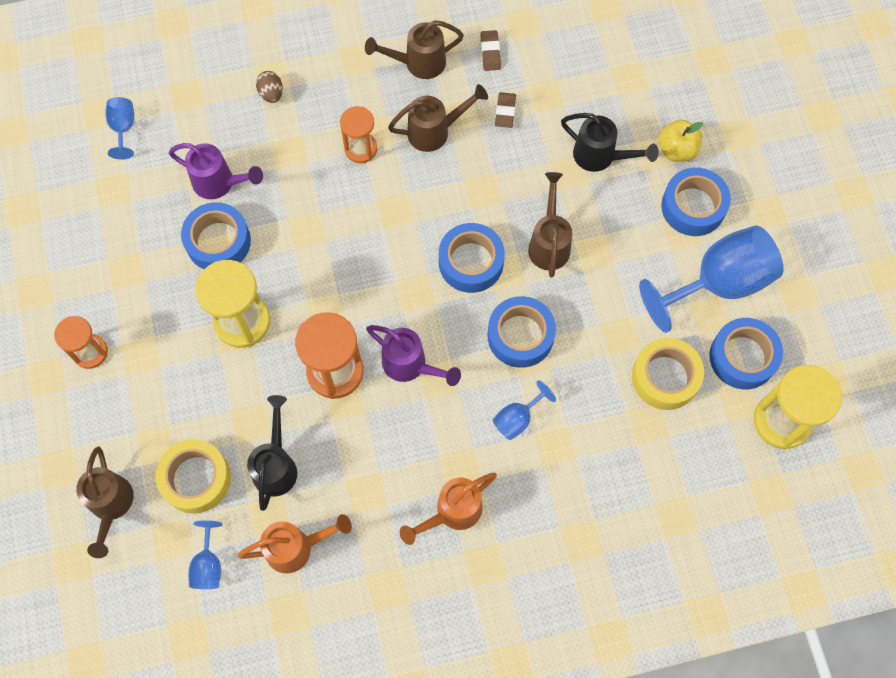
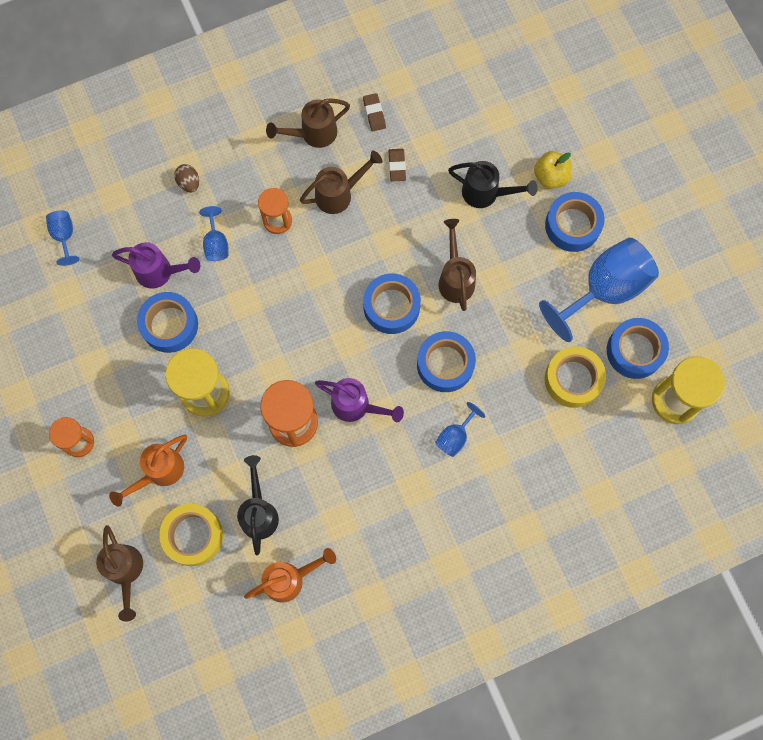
camera: 10 degrees left, 5 degrees up
(208, 565) = (218, 607): blue goblet -> blue goblet (216, 243)
(452, 512) = (415, 526): orange watering can -> orange watering can (159, 472)

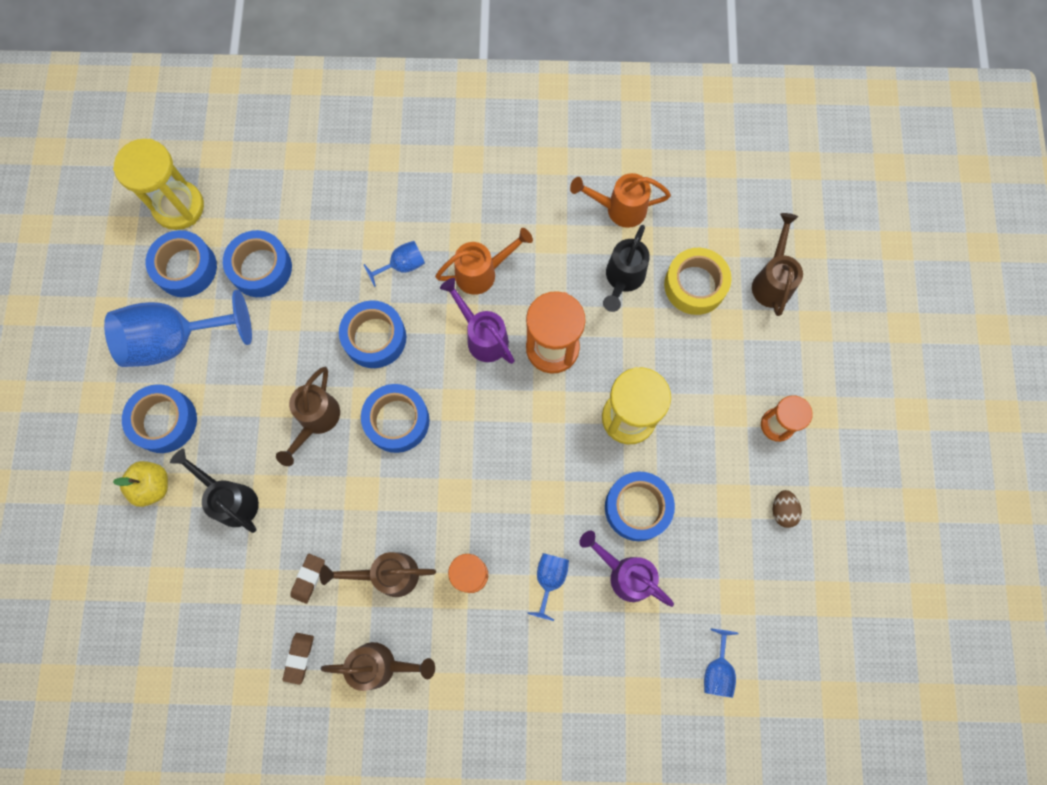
camera: 155 degrees left, 0 degrees up
(159, 472) = (706, 359): orange watering can -> orange watering can (482, 272)
(189, 183) = (550, 670): brown egg -> brown egg (782, 511)
(573, 379) = (261, 268): yellow tape -> blue tape

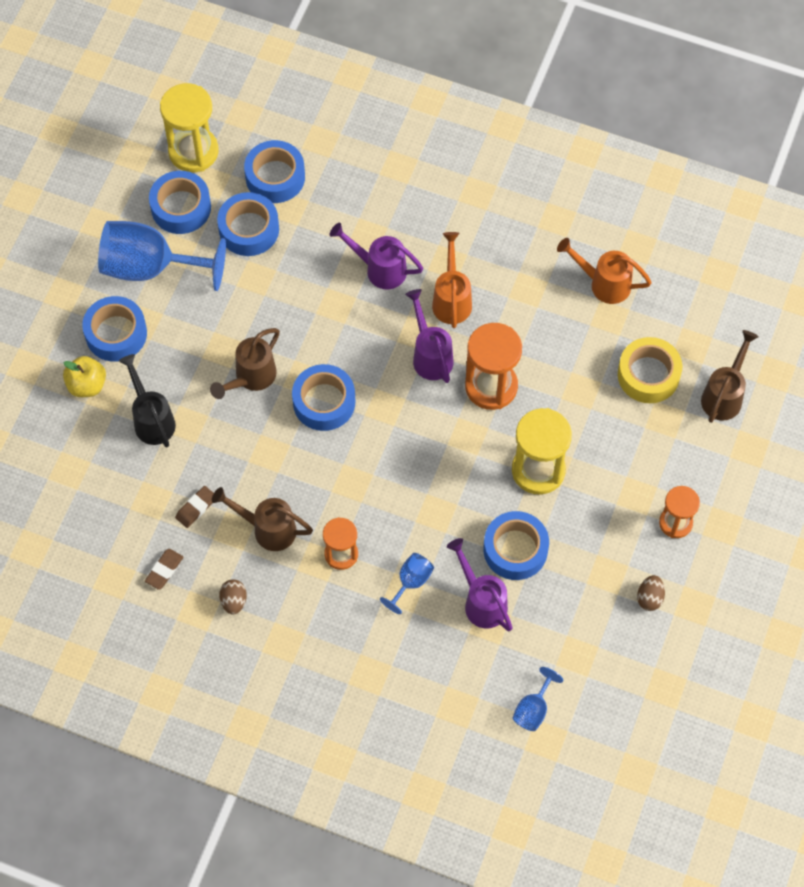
camera: 20 degrees right, 10 degrees down
(375, 338) = (330, 324): blue tape -> blue tape (275, 177)
(381, 665) = (234, 601): brown watering can -> brown egg
(402, 266) = (379, 269): blue goblet -> purple watering can
(482, 272) = (451, 299): orange watering can -> orange watering can turned 90 degrees counterclockwise
(623, 279) = (581, 347): black watering can -> none

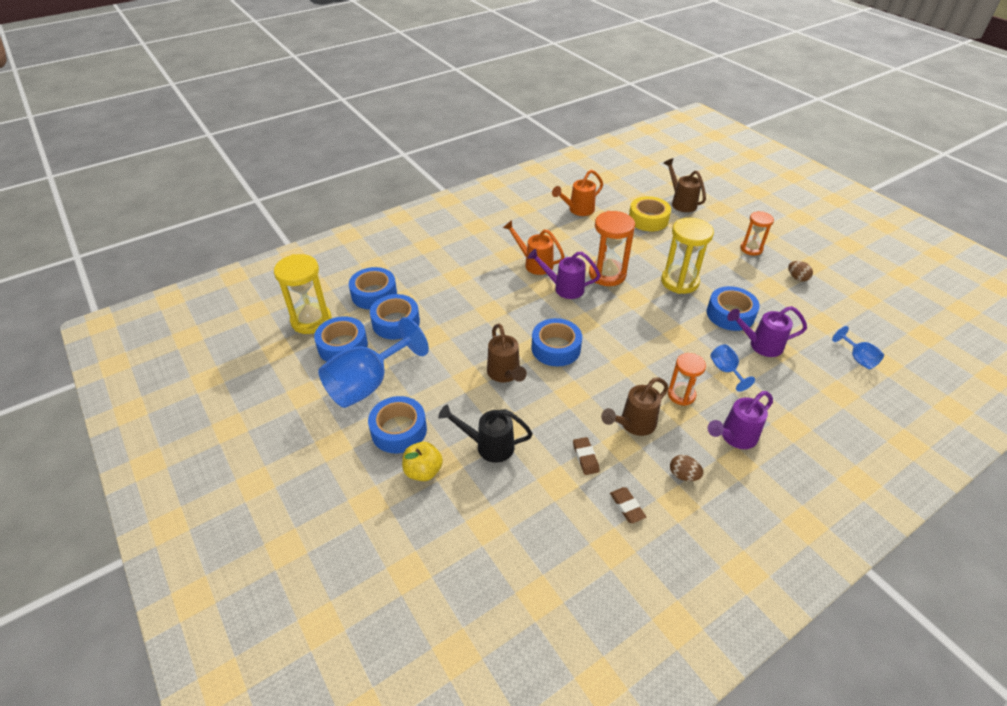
camera: 55 degrees left, 20 degrees down
(379, 269) = (485, 281): purple watering can -> purple watering can (734, 437)

